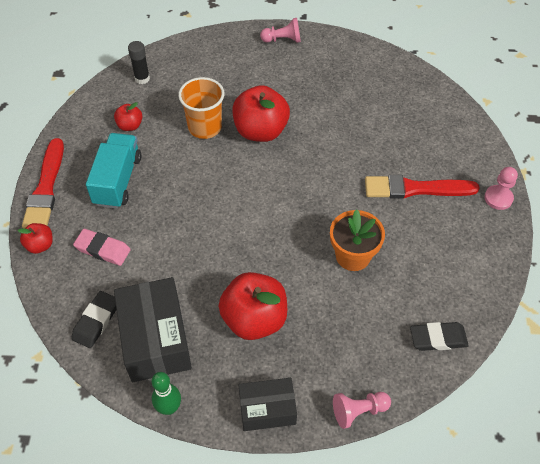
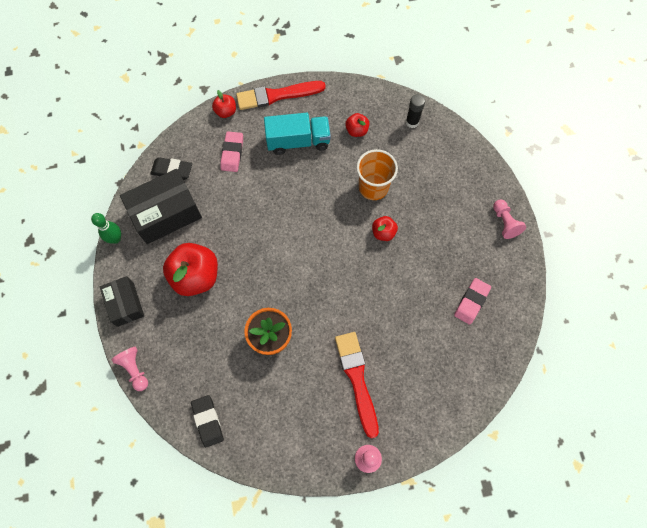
camera: 75 degrees right, 15 degrees up
(260, 131) = (383, 232): red apple -> red apple, size x0.50
(356, 83) = (471, 302): none -> pink eraser

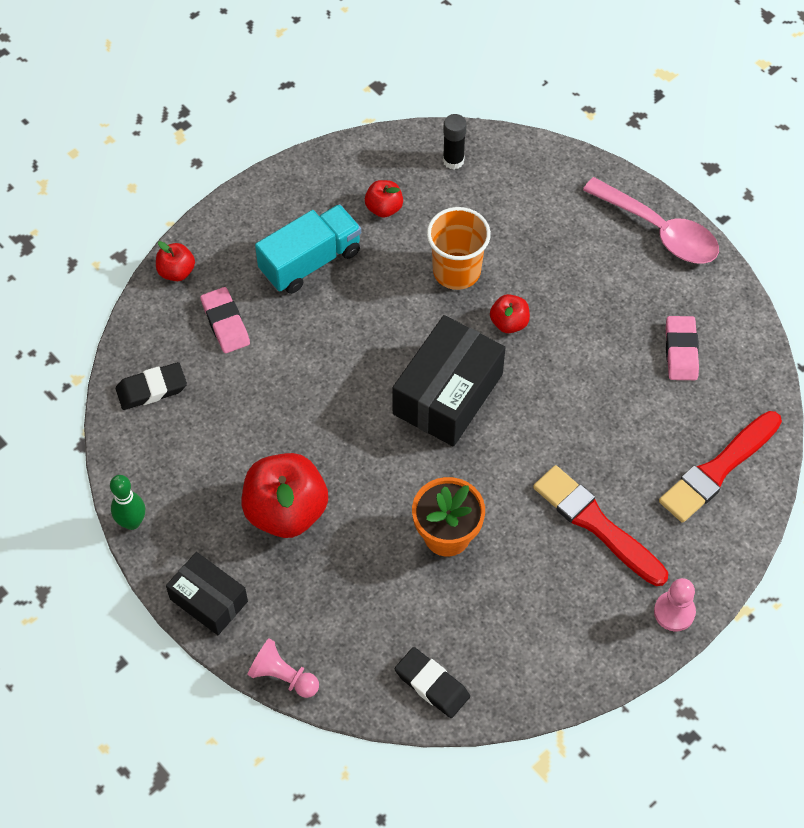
camera: 30 degrees left, 10 degrees down
(166, 213) = (183, 451): black box -> black box (448, 394)
(277, 95) = (237, 214): red brush -> red brush (718, 469)
(504, 222) = (660, 231): pink pawn -> pink spoon

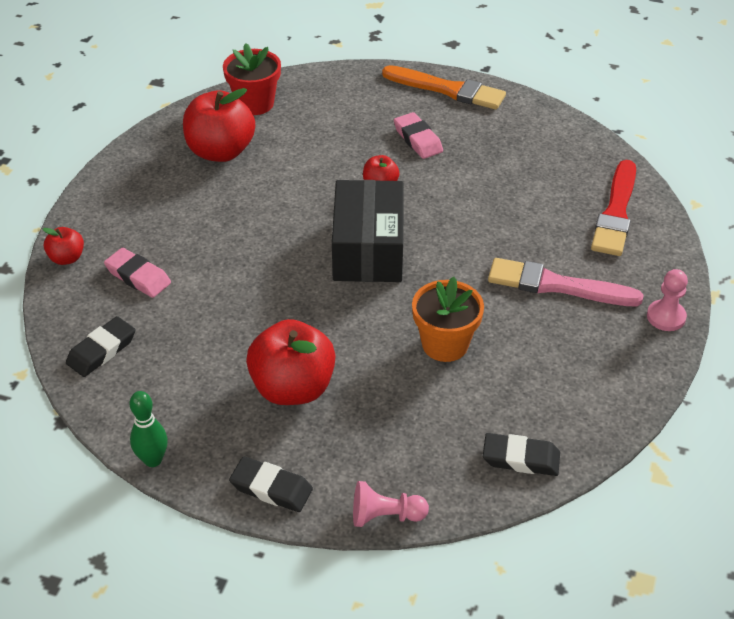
camera: 30 degrees left, 15 degrees down
(208, 600) = (271, 488): black box -> black eraser
(310, 261) = (183, 207): turquoise truck -> none
(384, 208) = (221, 151): red apple -> red apple, size x2.02
(453, 160) = (255, 103): black glue stick -> red flower pot
(456, 271) = (312, 169): orange cup -> none
(596, 524) = (557, 285): red brush -> pink brush
(660, 231) = (447, 89): pink spoon -> orange brush
(681, 351) = (525, 153): pink eraser -> pink eraser (417, 139)

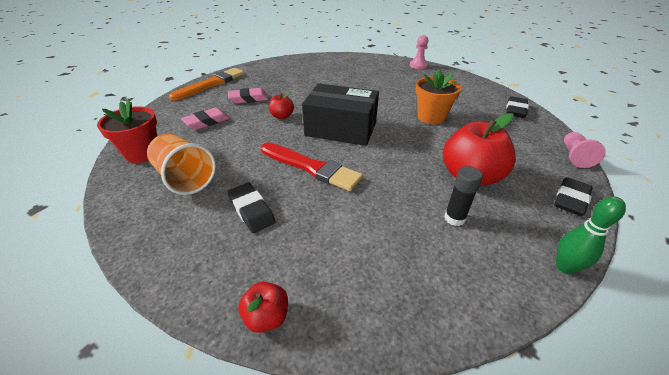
camera: 75 degrees left, 5 degrees down
(101, 350) = (424, 295): black eraser -> black eraser (251, 210)
(138, 277) = (323, 253): pink eraser -> pink eraser (207, 122)
(208, 372) = (454, 218): none -> black glue stick
(221, 151) = (185, 178): red apple -> orange cup
(557, 285) = (391, 83): pink brush -> none
(616, 213) = (345, 63): red brush -> red brush (311, 167)

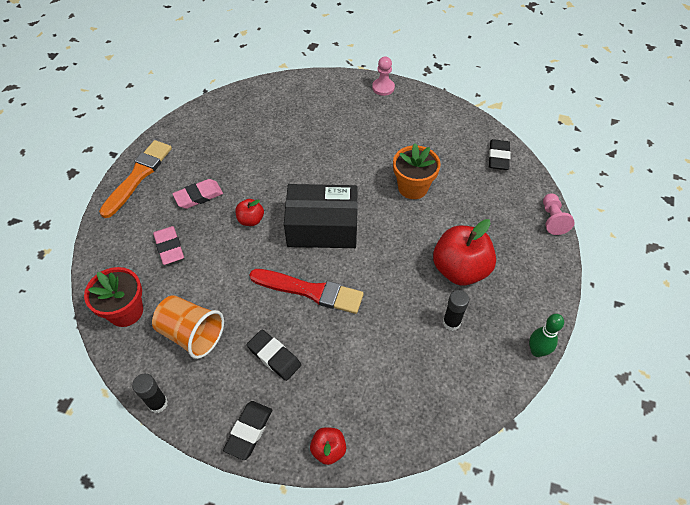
camera: 15 degrees left, 15 degrees up
(115, 225) = (158, 403): none -> black glue stick
(207, 122) = (169, 247): pink eraser -> pink eraser turned 60 degrees counterclockwise
(571, 200) = (545, 278): black eraser -> black eraser (249, 431)

